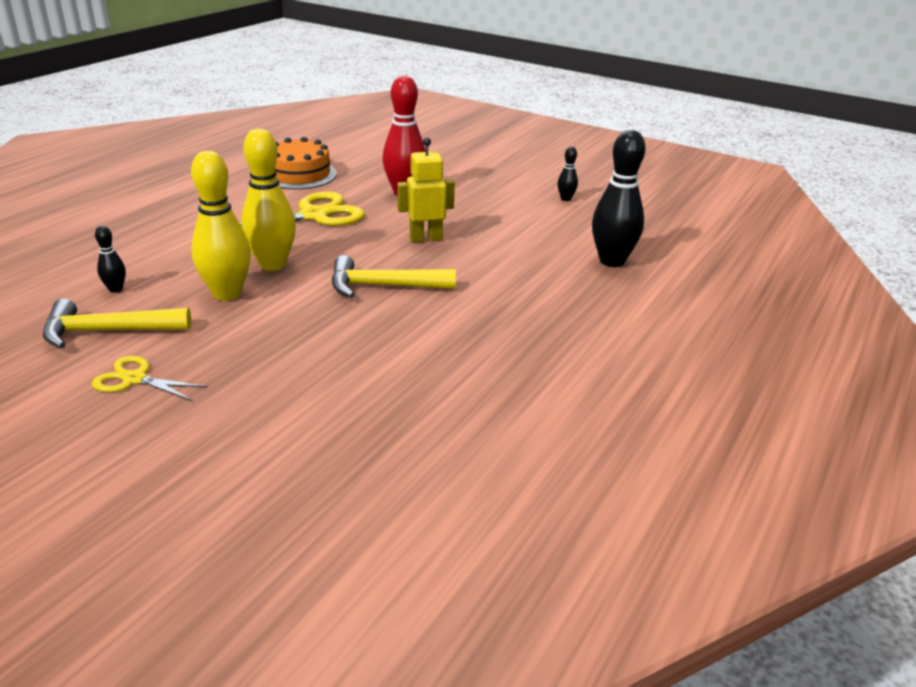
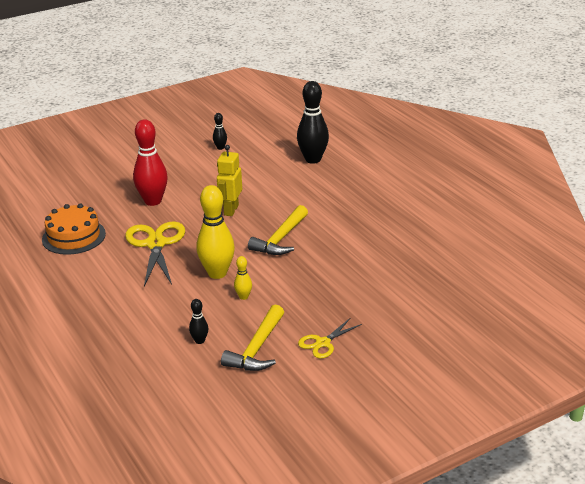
camera: 60 degrees left, 0 degrees up
(227, 294) = (243, 297): yellow bowling pin -> yellow bowling pin, size x0.47

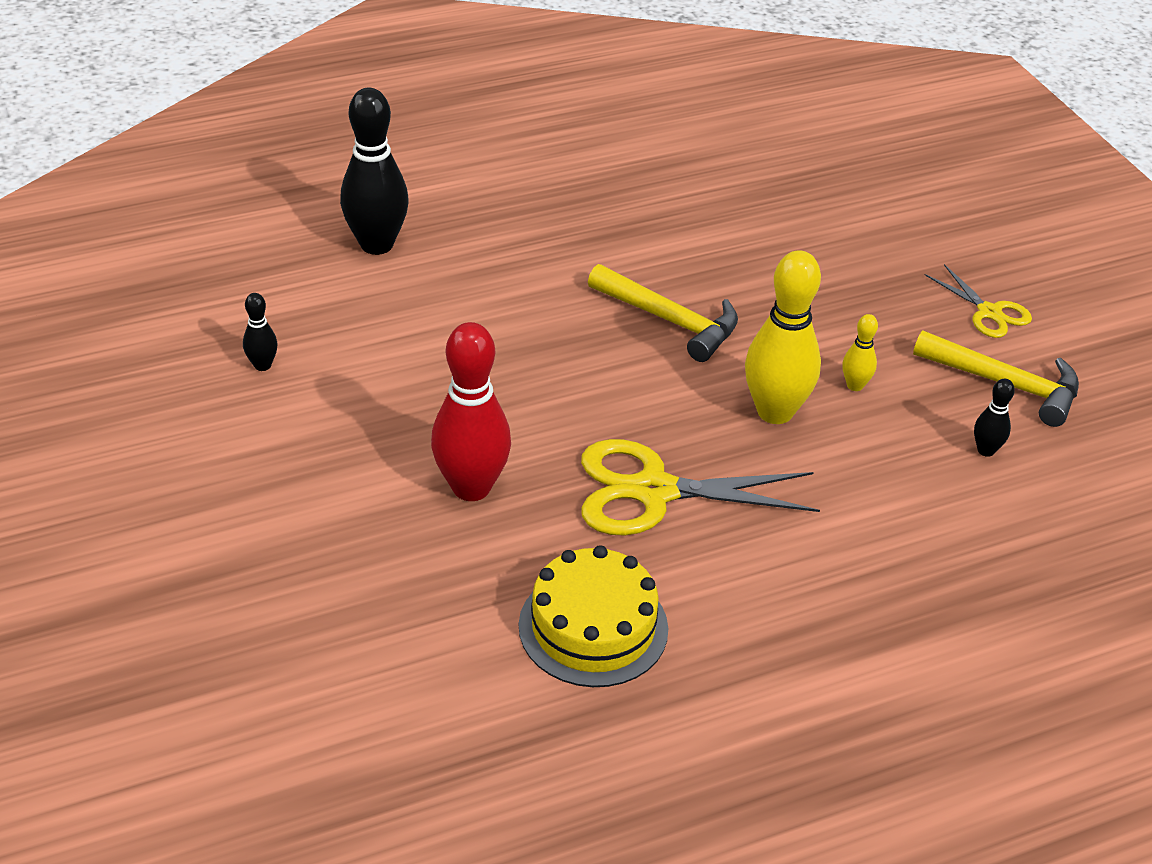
camera: 85 degrees left, 10 degrees up
(74, 236) = (593, 627): orange cake -> yellow cake
(231, 210) = (545, 374): yellow robot -> none

